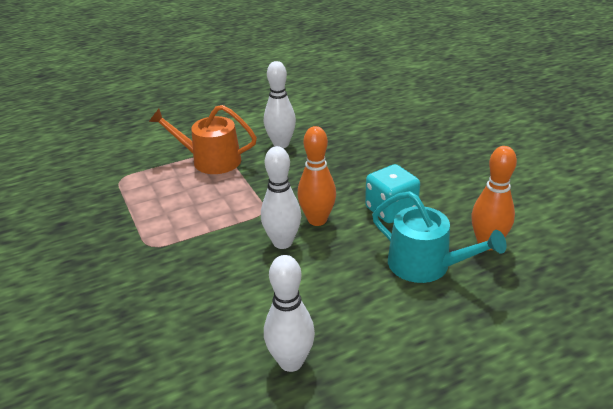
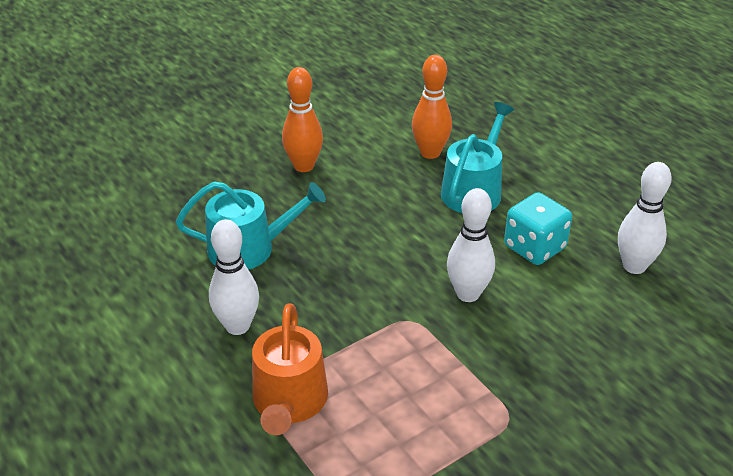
camera: 100 degrees left, 5 degrees up
(317, 220) = (418, 270): orange bowling pin -> orange bowling pin (304, 166)
(357, 148) = (249, 248): none -> turquoise watering can
(391, 210) = (387, 214): turquoise dice -> turquoise dice (534, 247)

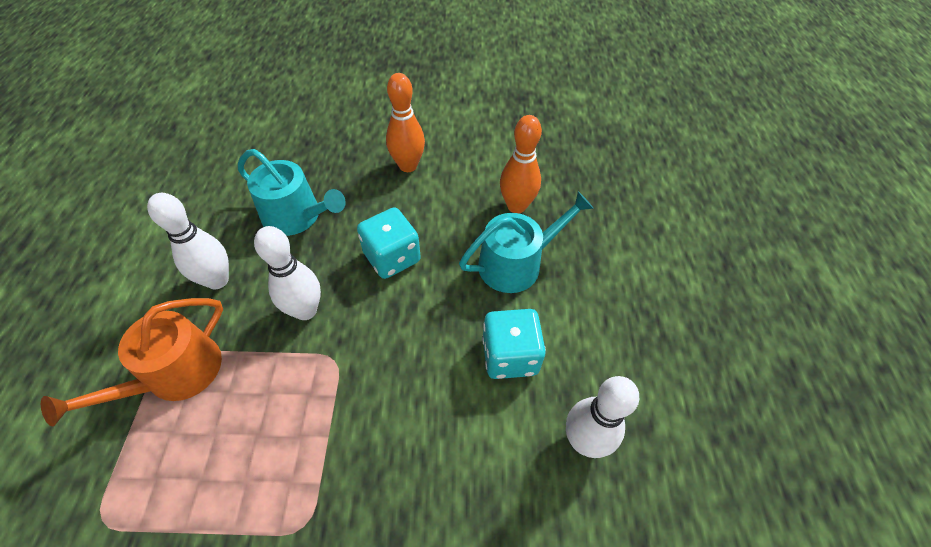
camera: 35 degrees right, 15 degrees up
(372, 234) = (392, 257): none -> turquoise dice
(468, 294) = (405, 366): white bowling pin -> white bowling pin (305, 310)

